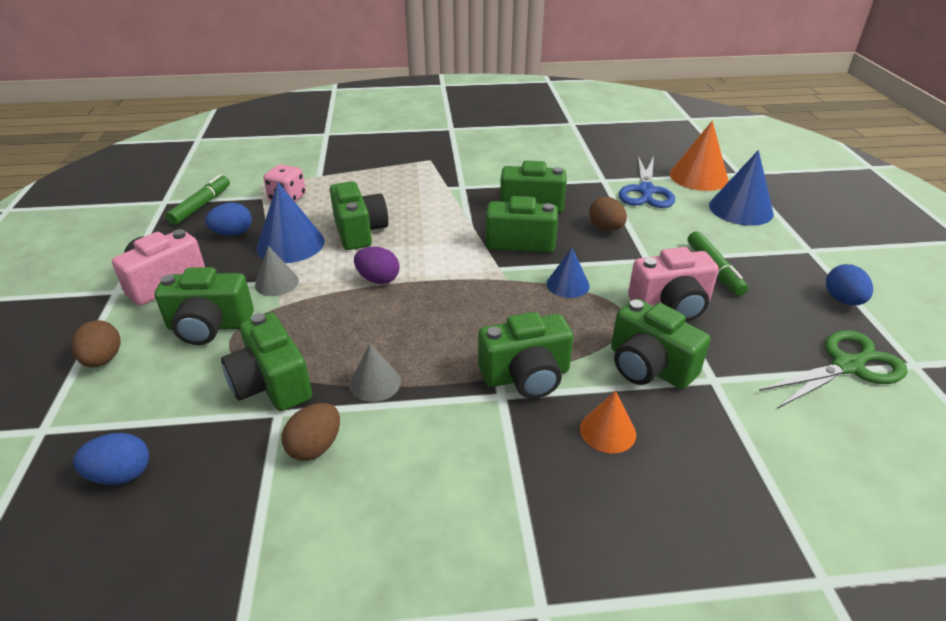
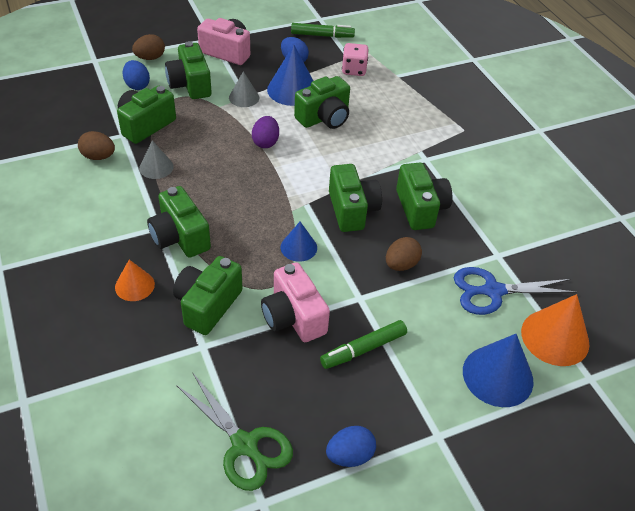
camera: 70 degrees right, 10 degrees up
(121, 474) = (69, 96): blue egg -> blue egg (137, 85)

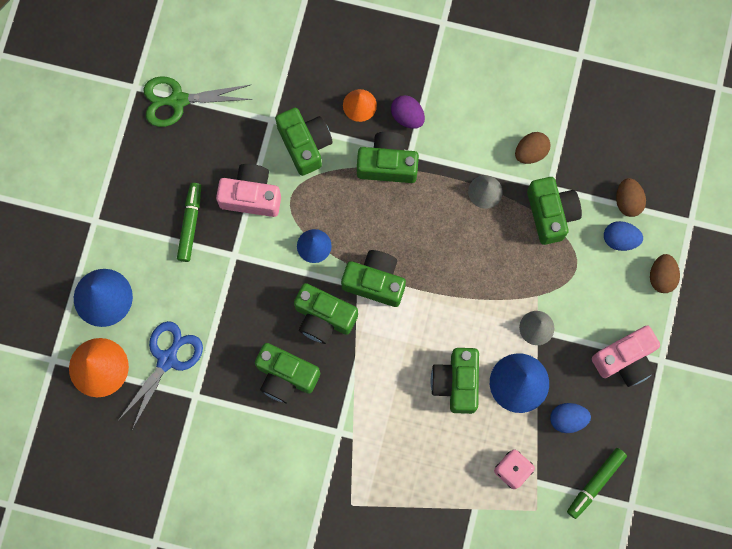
camera: 130 degrees right, 30 degrees up
(190, 85) = (590, 289): green camera -> green camera (375, 282)
(265, 142) = (457, 304): purple egg -> purple egg (407, 116)
(349, 455) = (124, 157): blue egg -> none
(401, 264) = (241, 311): brown egg -> brown egg (628, 201)

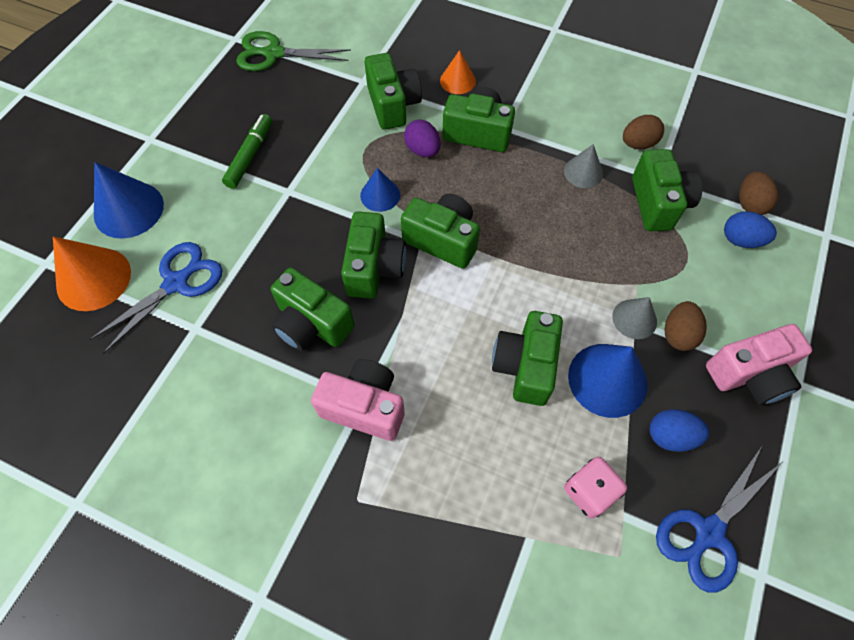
camera: 10 degrees right, 15 degrees down
(251, 196) = (323, 140): pink camera -> pink camera (364, 407)
(324, 317) = (374, 267): green camera -> green camera turned 120 degrees counterclockwise
(407, 116) = (506, 96): purple egg -> purple egg (422, 150)
(595, 483) = (708, 532): green marker -> blue scissors
(661, 277) = (794, 287): brown egg -> brown egg (678, 334)

